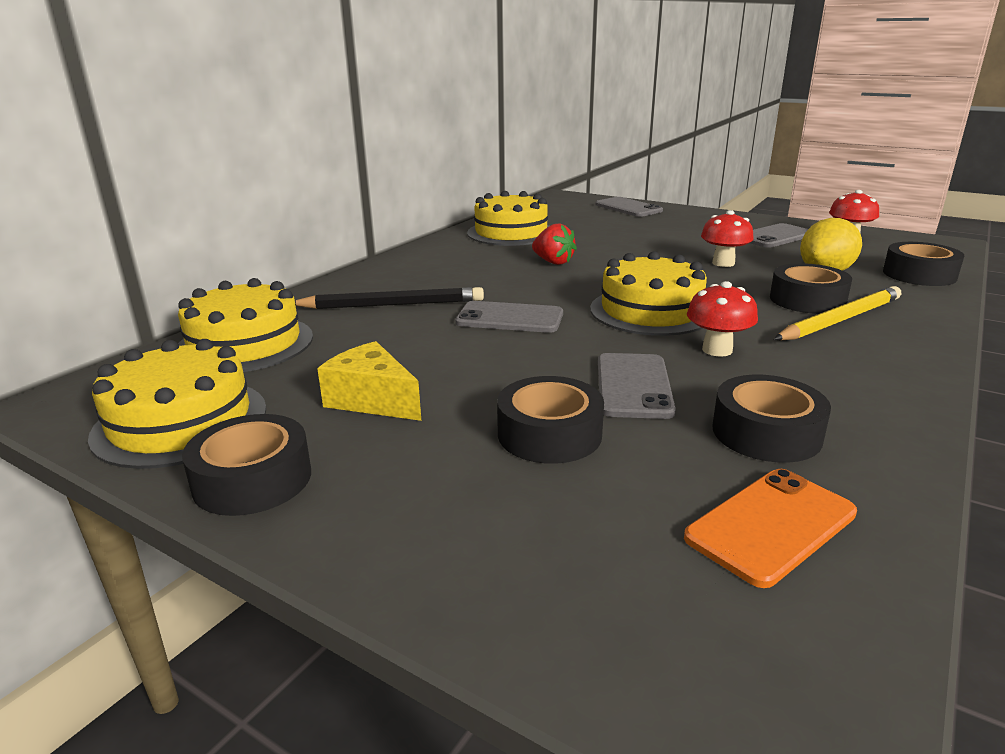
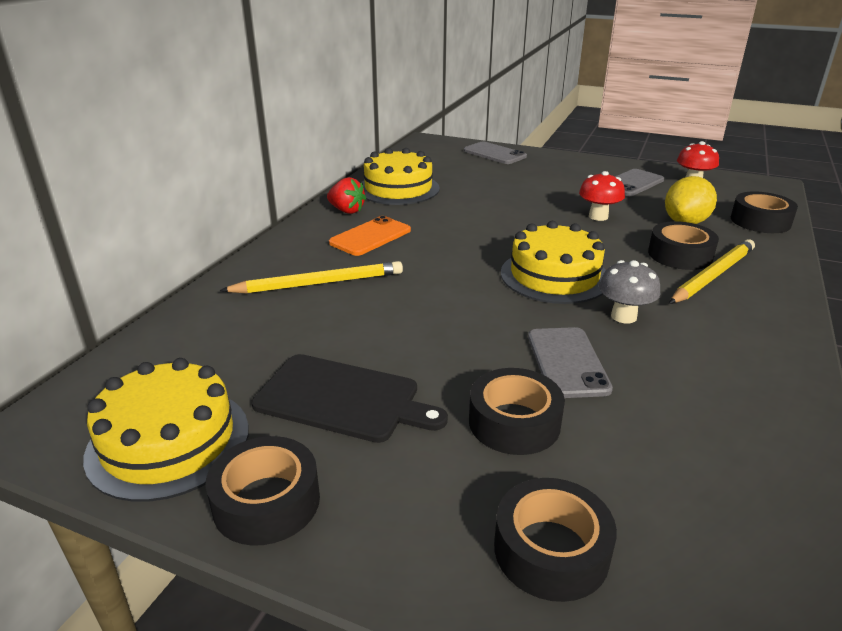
camera: 10 degrees left, 5 degrees up
(245, 344) = (193, 341): yellow cake -> none
(372, 400) = (343, 398): yellow cheese -> black cutting board
(392, 305) = (318, 283): black pencil -> yellow pencil
(509, 318) = (433, 293): grey phone -> none
(553, 262) = (449, 223): red strawberry -> red strawberry (347, 211)
(717, 350) = (623, 316): red mushroom -> grey mushroom
(766, 433) = (690, 403): black tape -> black tape (551, 550)
(770, 525) = (723, 499): orange phone -> orange phone (370, 236)

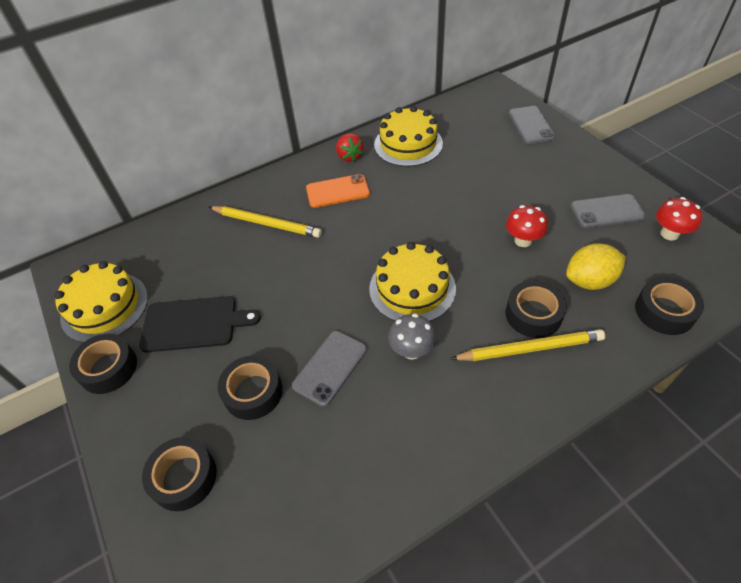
camera: 40 degrees right, 20 degrees up
(343, 398) = (193, 324): black cutting board -> black cutting board turned 60 degrees counterclockwise

